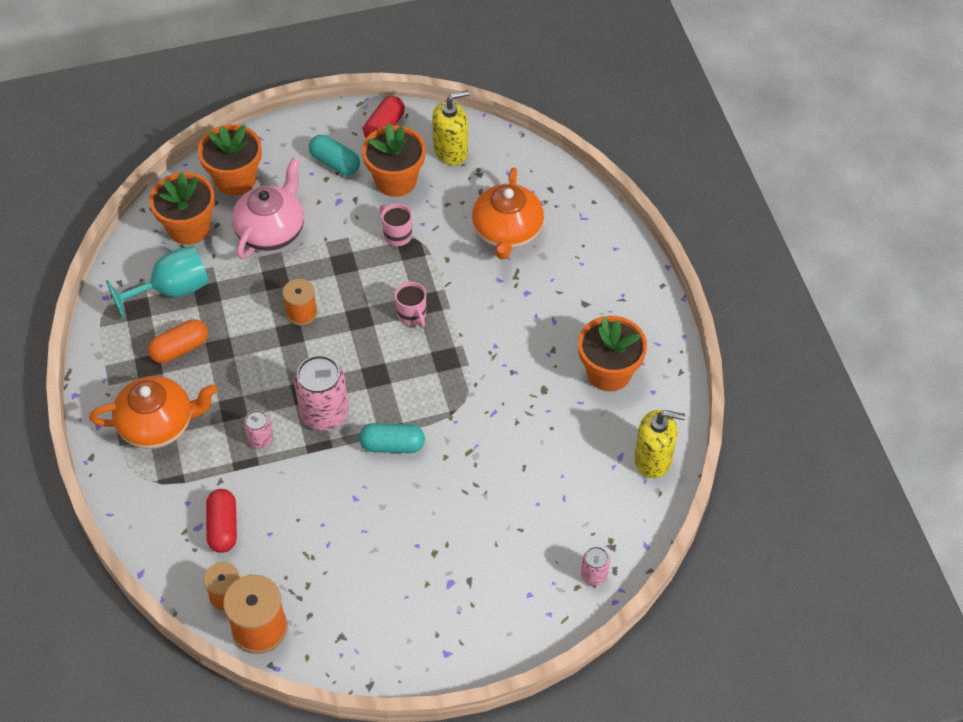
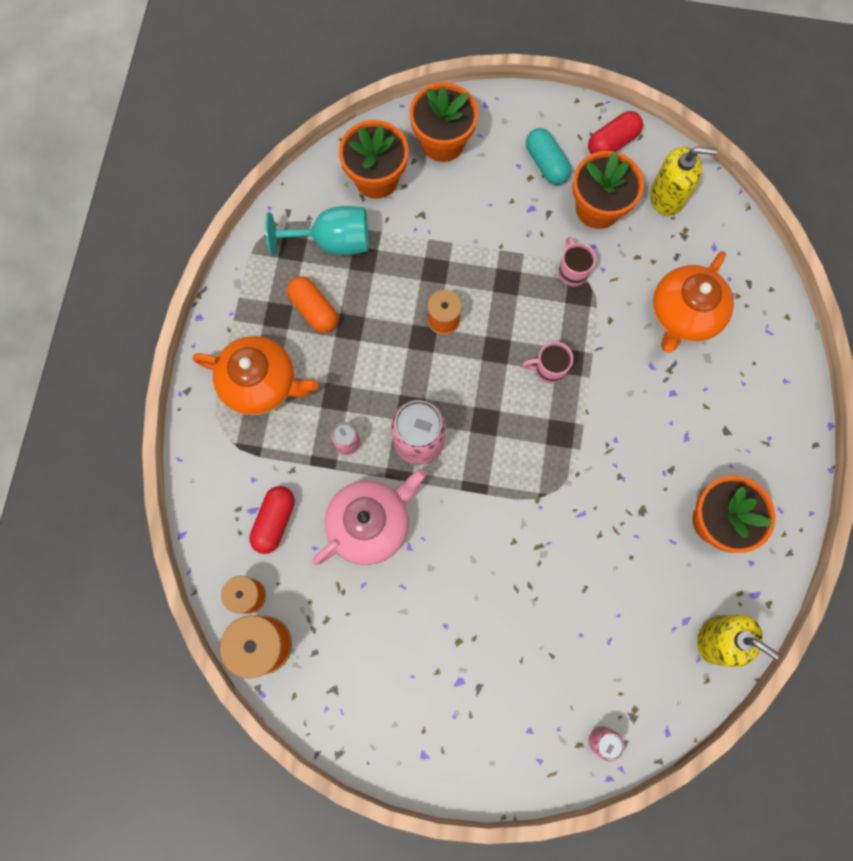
camera: 25 degrees right, 20 degrees up
(180, 349) = (314, 309): orange capsule -> orange capsule turned 60 degrees clockwise
(271, 230) = (453, 214): pink teapot -> pink teapot (370, 523)
(392, 445) = (468, 505): turquoise capsule -> none
(412, 315) = (548, 369): pink mug -> pink mug turned 90 degrees clockwise

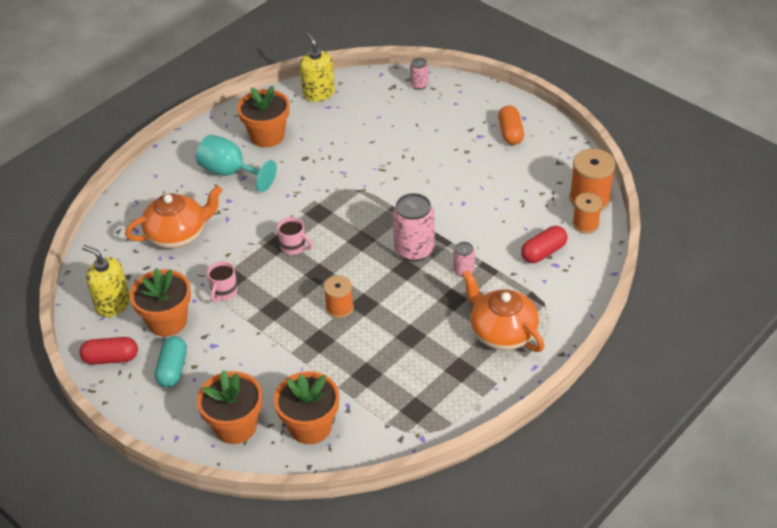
camera: 145 degrees left, 30 degrees down
(314, 309) = (429, 359): orange capsule -> orange capsule (510, 133)
(333, 241) = (380, 398): turquoise goblet -> turquoise goblet (230, 173)
(370, 523) = (479, 224): pink teapot -> none

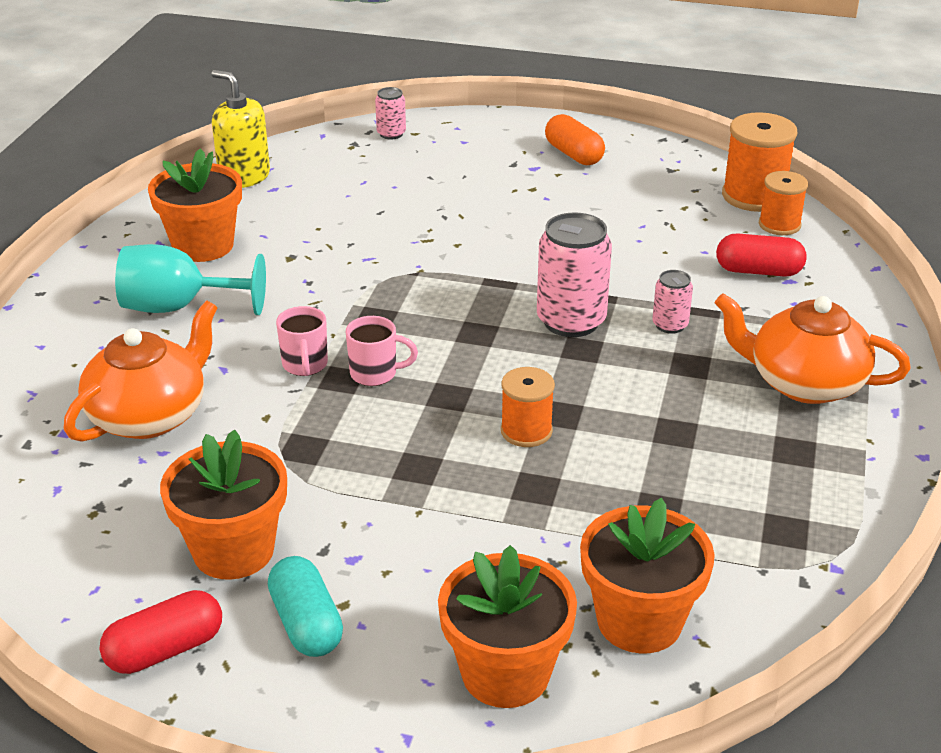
camera: 30 degrees left, 10 degrees down
(113, 304) = (101, 559): yellow soap dispenser -> none
(224, 292) = (306, 473): pink mug -> pink mug (305, 365)
(543, 252) = (758, 271): red capsule -> red capsule turned 75 degrees clockwise

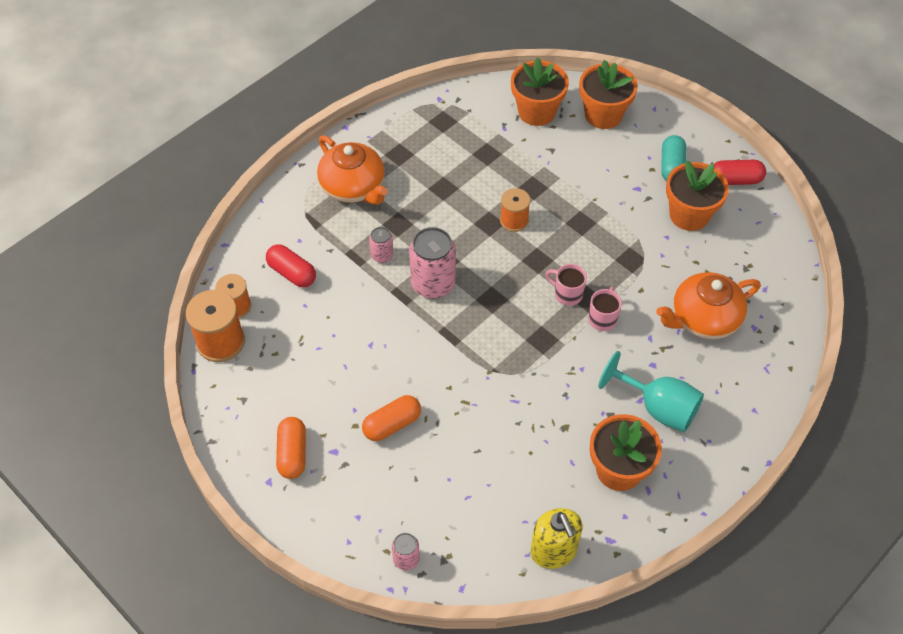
camera: 150 degrees left, 20 degrees up
(493, 200) = (392, 424): none -> orange capsule

